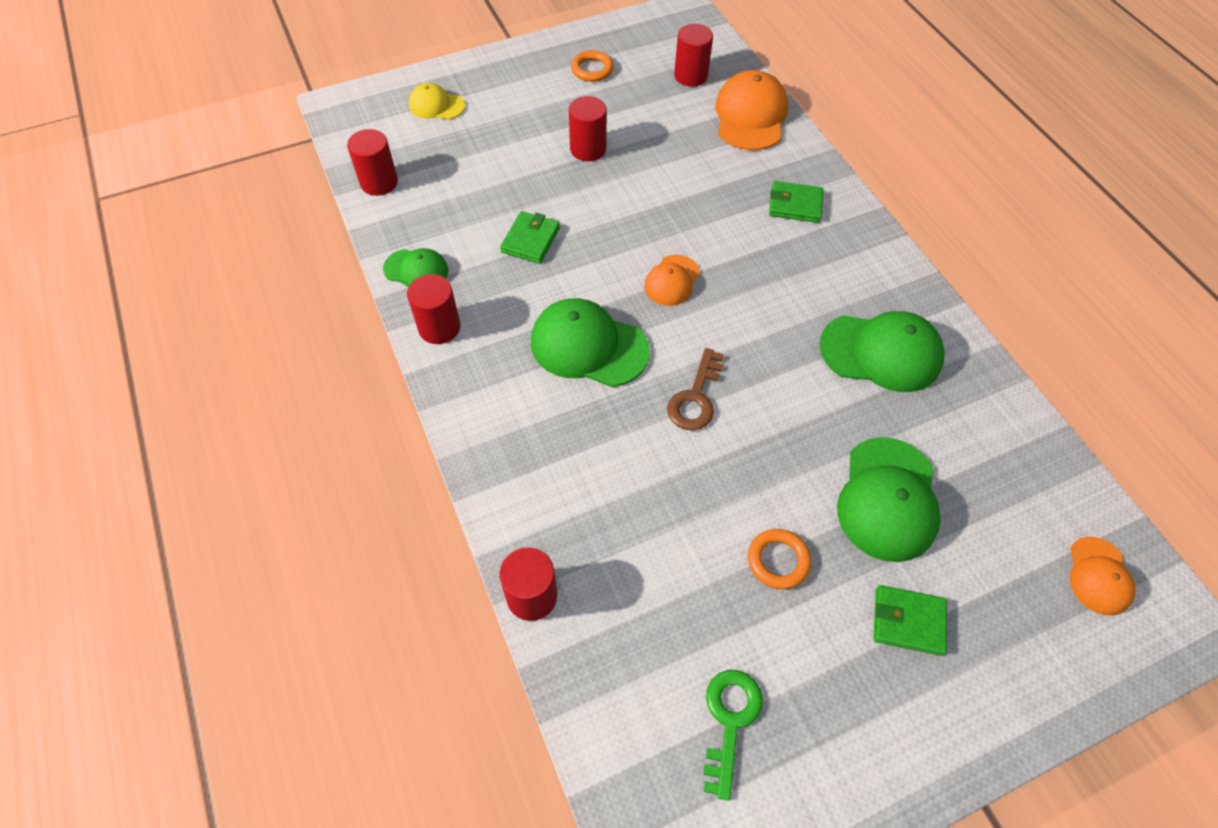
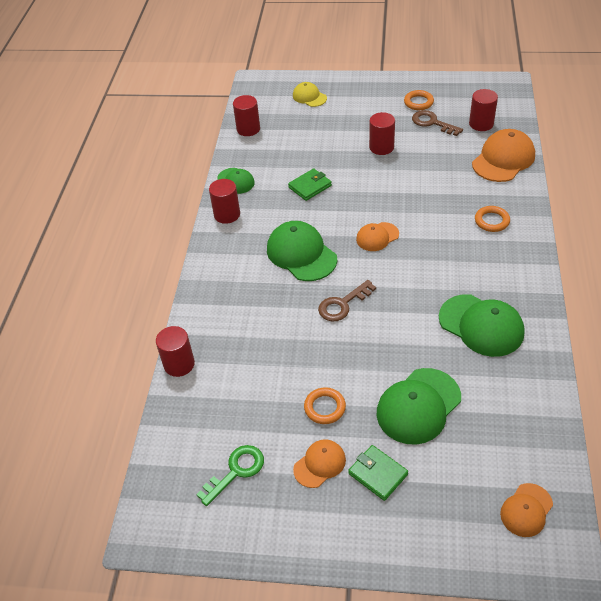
camera: 35 degrees right, 10 degrees down
(629, 93) = (432, 123): none -> brown key
(795, 205) = (491, 221): green wallet -> orange ring
(829, 647) = (319, 464): none -> orange cap

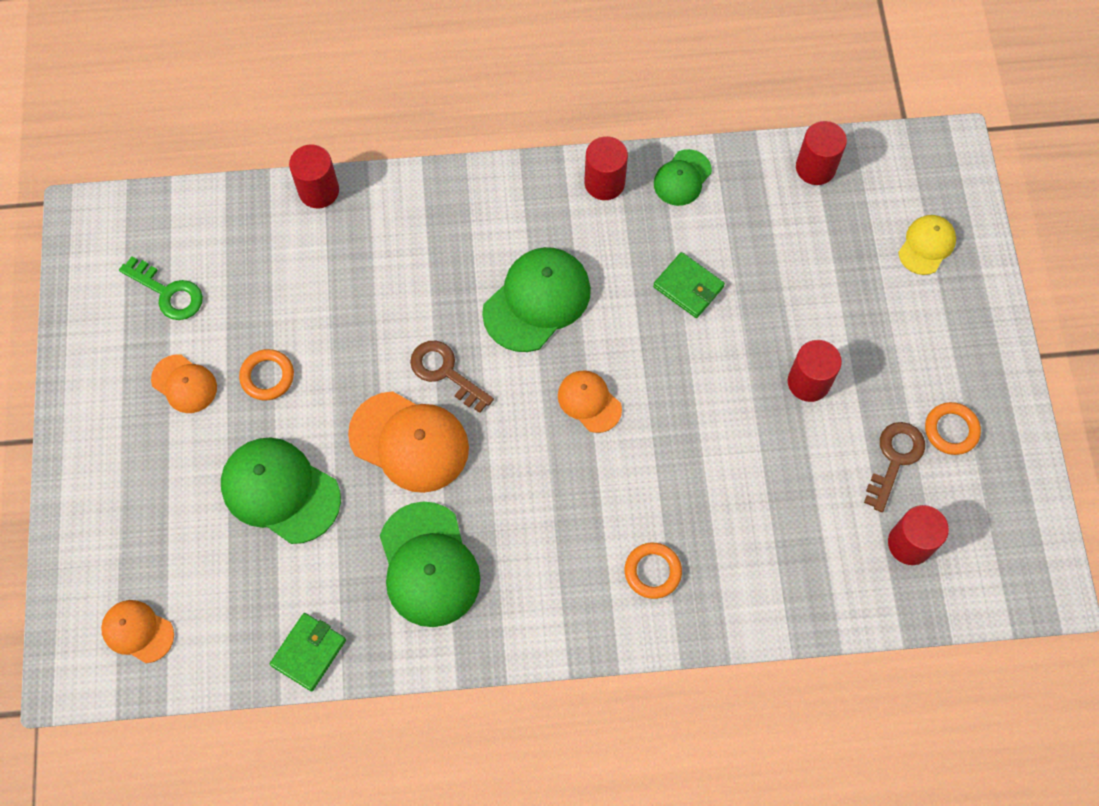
camera: 75 degrees right, 20 degrees up
(377, 474) = (175, 452): green wallet -> green wallet (309, 652)
(481, 325) = (428, 565): green cap -> green cap turned 45 degrees counterclockwise
(503, 159) = (815, 586): orange cap -> orange cap (409, 442)

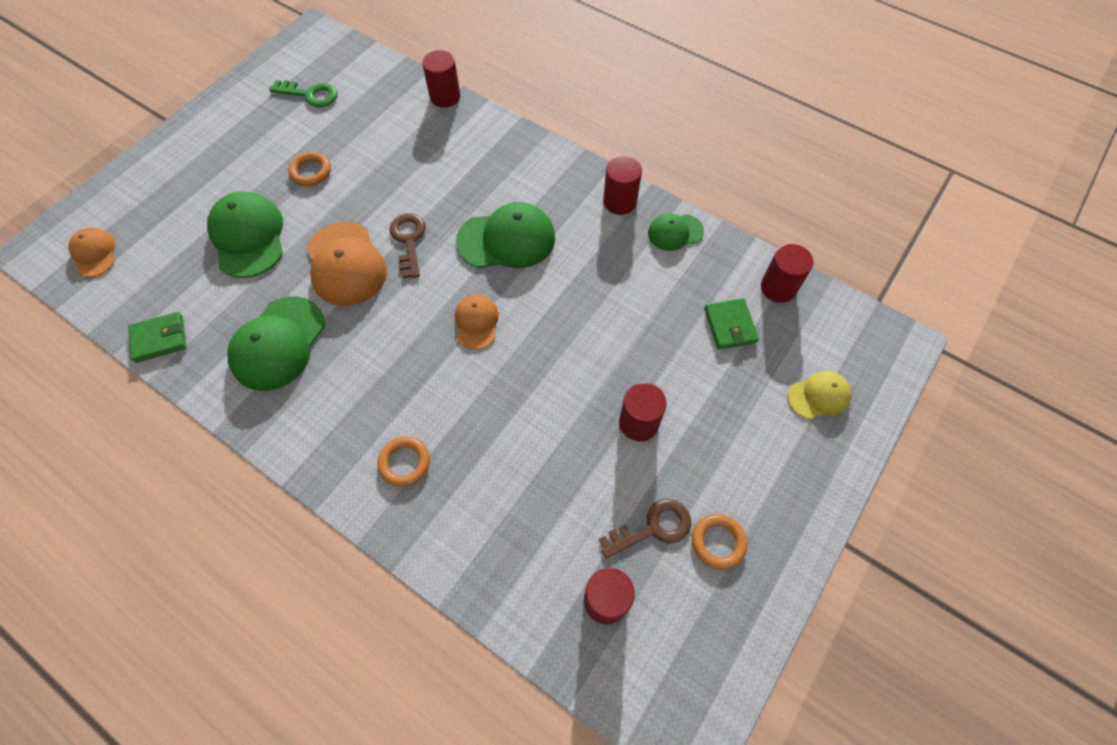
camera: 40 degrees right, 5 degrees down
(168, 293) = (310, 95): green key -> green key turned 60 degrees counterclockwise
(184, 384) = (265, 145): orange cap -> none
(688, 287) = (613, 300): green wallet -> green wallet (730, 325)

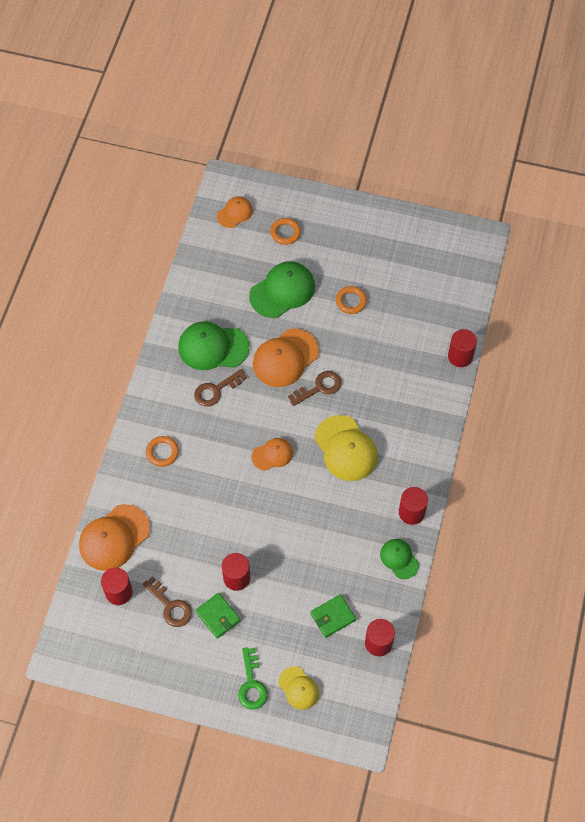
camera: 70 degrees right, 0 degrees up
(159, 339) = (191, 282): green wallet -> green wallet (218, 616)
(310, 95) = (420, 267): green key -> green key (252, 684)
(345, 360) = (216, 390): none -> brown key
(506, 239) = (346, 448): green cap -> yellow cap
(512, 579) = (114, 537): none -> orange cap
(718, 542) = (174, 646): orange ring -> orange ring (285, 233)

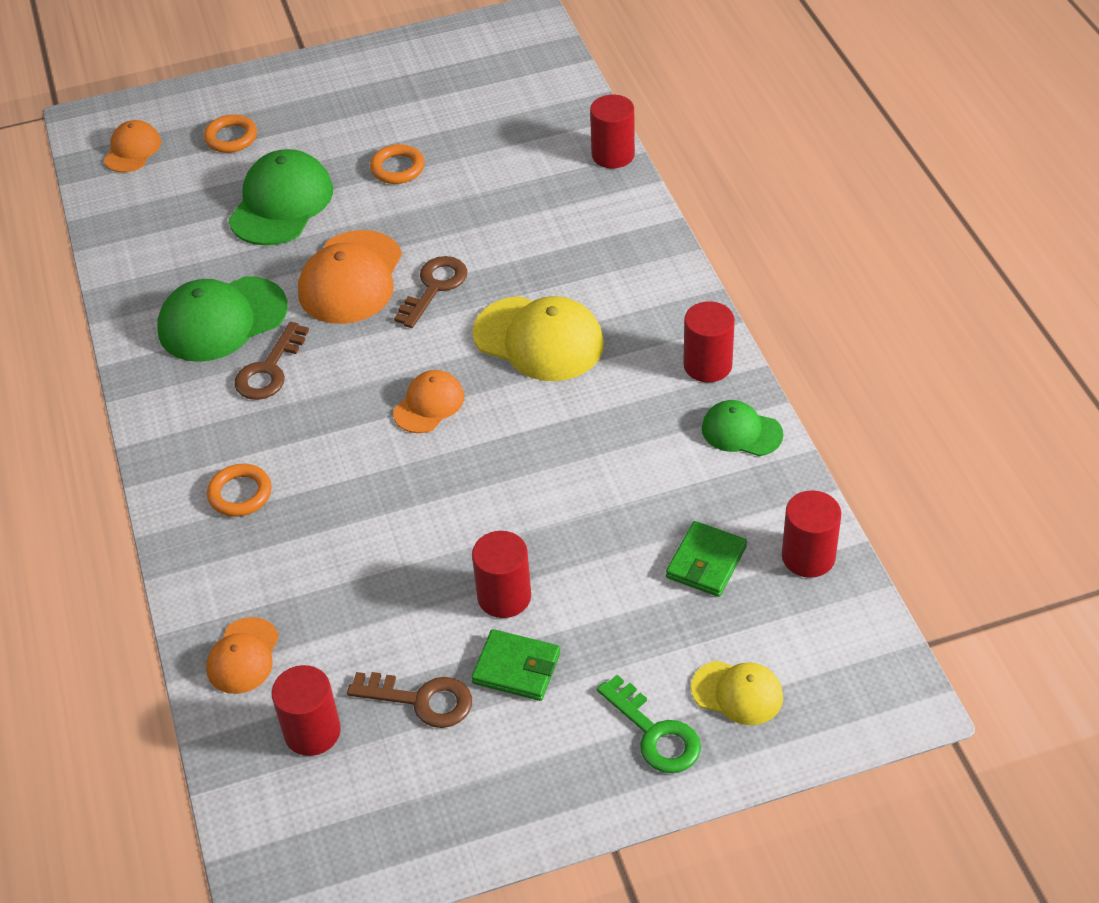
camera: 30 degrees left, 15 degrees down
(114, 537) = (243, 656): orange cap -> orange cap, size x0.57

